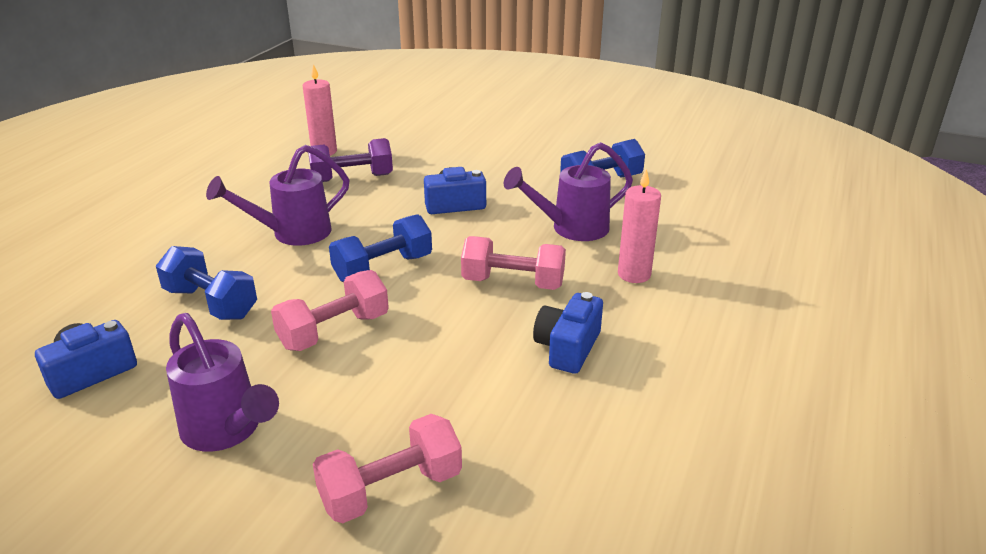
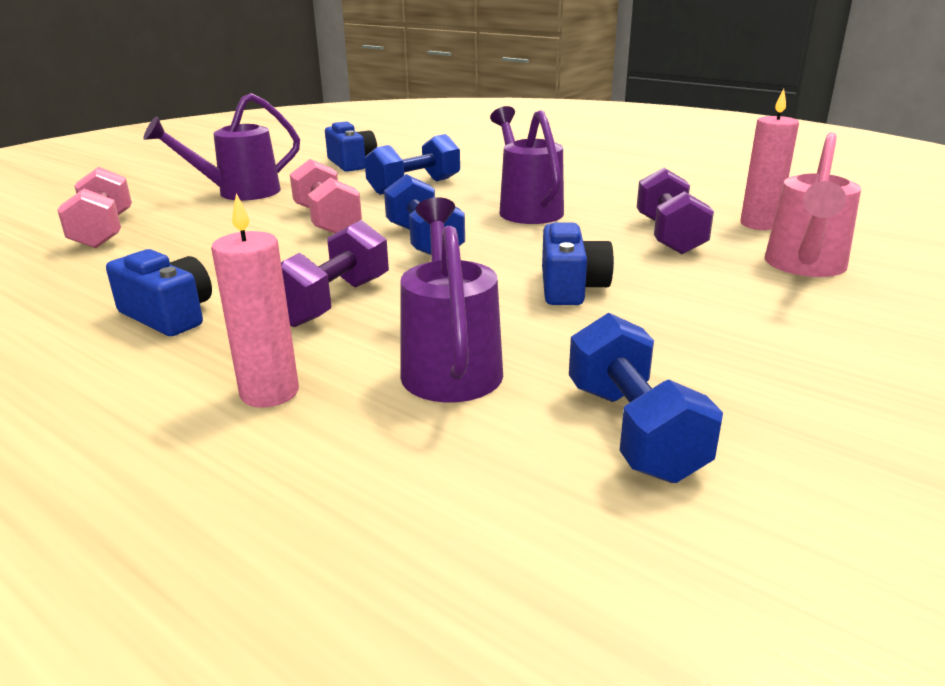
camera: 105 degrees right, 5 degrees down
(400, 143) = (804, 267): none -> pink watering can
(513, 283) = (332, 302): pink dumbbell -> purple dumbbell

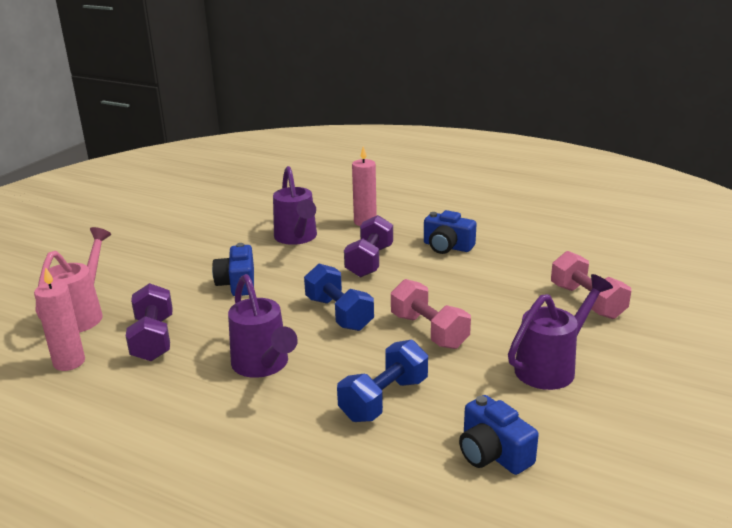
camera: 170 degrees right, 0 degrees up
(633, 431) = (225, 223): blue dumbbell -> none

